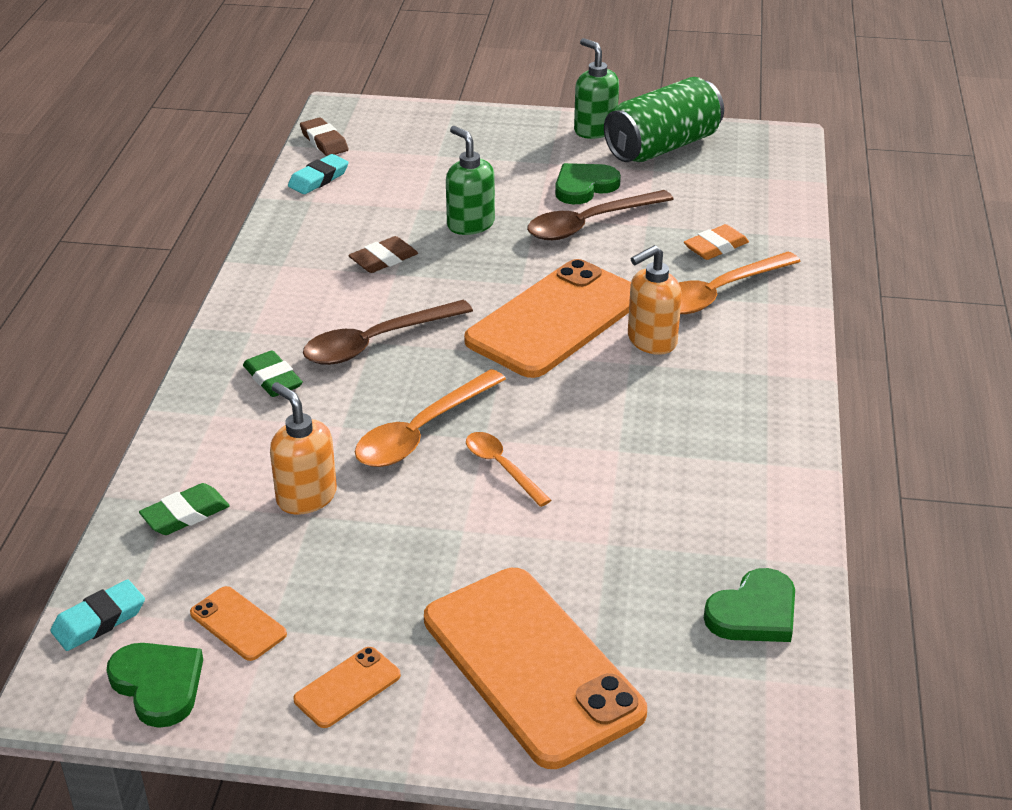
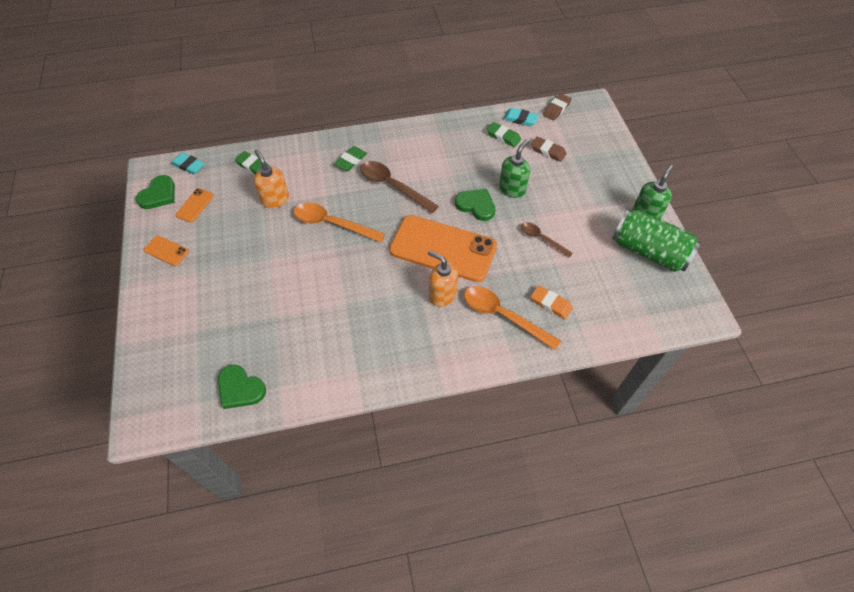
camera: 70 degrees right, 20 degrees up
(306, 497) = (275, 199): orange soap dispenser -> orange soap dispenser turned 60 degrees counterclockwise
(346, 204) = (503, 137): none -> green eraser
(383, 259) = (462, 166): brown eraser -> brown eraser (548, 151)
(502, 467) = (316, 261): orange spoon -> none
(531, 665) = (189, 309): orange phone -> none
(584, 186) = (579, 226): green heart -> green heart (476, 205)
(590, 224) = (541, 239): brown spoon -> brown spoon, size x0.60

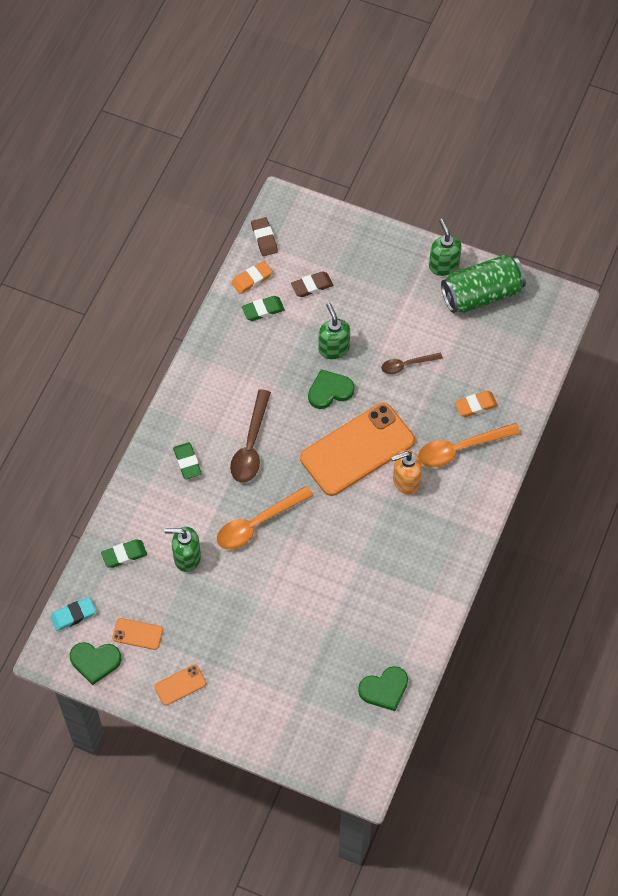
camera: 55 degrees left, 5 degrees up
(158, 195) = (95, 661): green heart -> green heart turned 120 degrees clockwise
(195, 205) = (137, 634): orange phone -> orange phone turned 45 degrees counterclockwise
(275, 199) = (186, 557): orange soap dispenser -> green soap dispenser
(393, 186) = (251, 445): brown spoon -> brown spoon turned 60 degrees counterclockwise
(520, 119) = (252, 279): turquoise eraser -> orange eraser

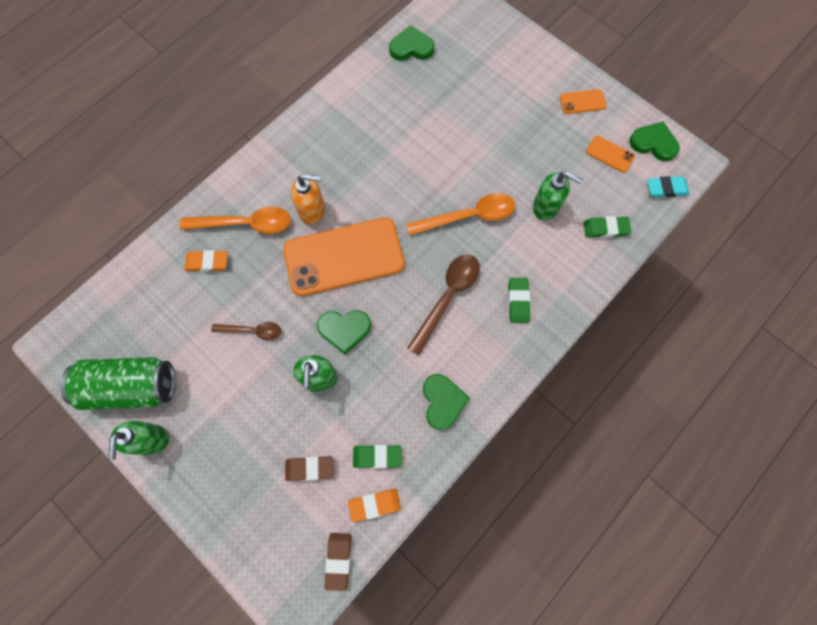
camera: 160 degrees left, 10 degrees up
(225, 364) = (443, 401): none -> green heart

